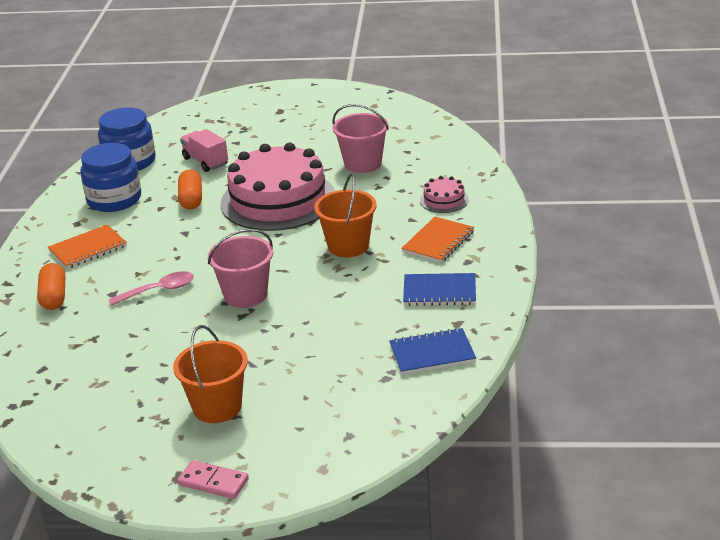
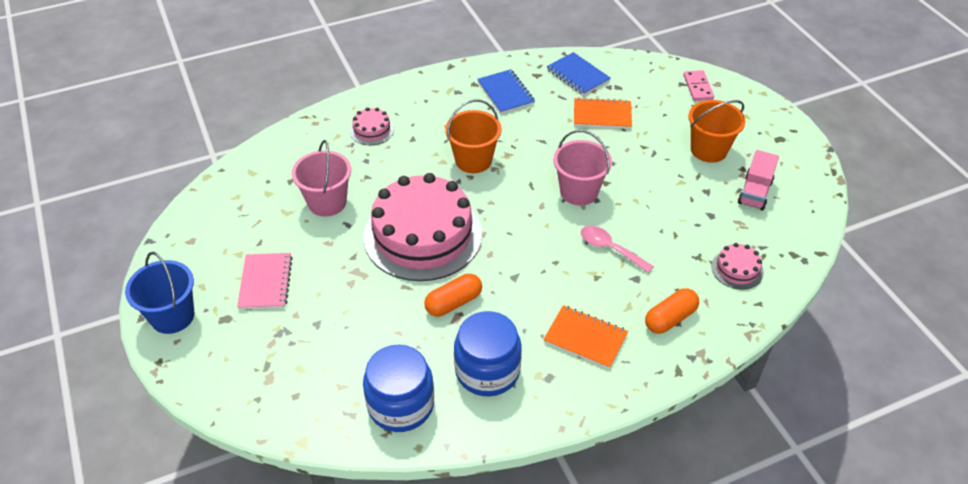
camera: 120 degrees left, 15 degrees up
(53, 356) = (737, 269): none -> pink cake
(205, 161) = (371, 330): pink truck -> pink truck (754, 192)
(213, 482) = (769, 122): pink domino -> pink domino (698, 87)
(298, 128) = (265, 282): none -> pink notebook
(303, 94) = (172, 316): none -> blue bucket
(438, 242) = (439, 114): orange notebook -> orange notebook (602, 115)

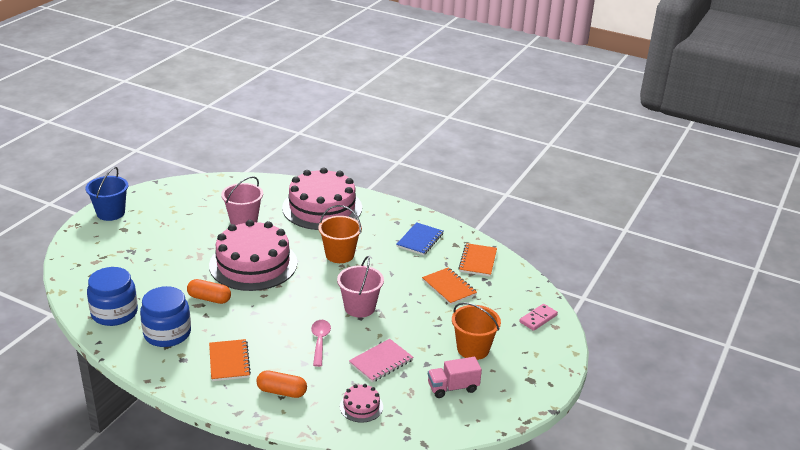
camera: 50 degrees right, 15 degrees down
(265, 282) = (161, 229): pink notebook -> pink notebook (381, 362)
(372, 130) = (322, 208): pink cake -> pink cake, size x2.40
(578, 75) = (477, 261): blue notebook -> orange notebook

